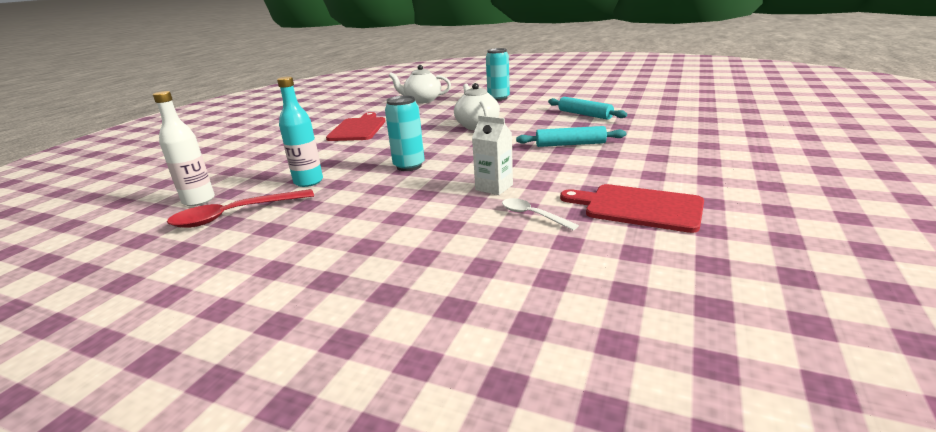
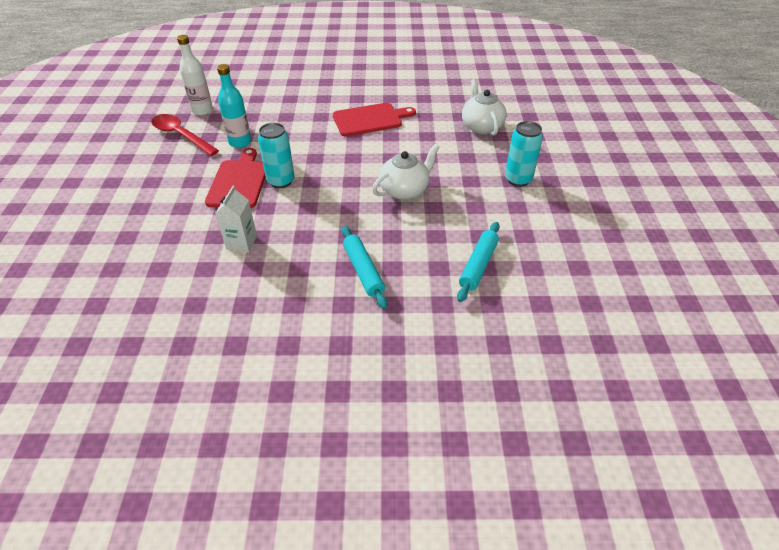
camera: 65 degrees right, 20 degrees up
(532, 215) = (189, 276): white spoon -> none
(638, 207) = (209, 340): red cutting board -> red cutting board (239, 182)

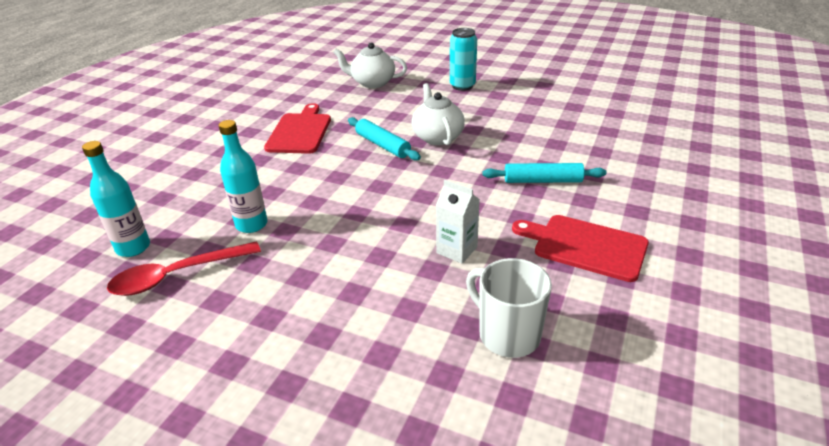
camera: 65 degrees left, 10 degrees down
(153, 290) = (507, 334): none -> white mug
(202, 110) = (133, 248): white bottle -> turquoise bottle
(239, 182) = (337, 237): red cutting board -> red cutting board (585, 246)
(281, 181) = (362, 206): turquoise can -> none
(478, 265) = (562, 126): turquoise rolling pin -> turquoise rolling pin (382, 145)

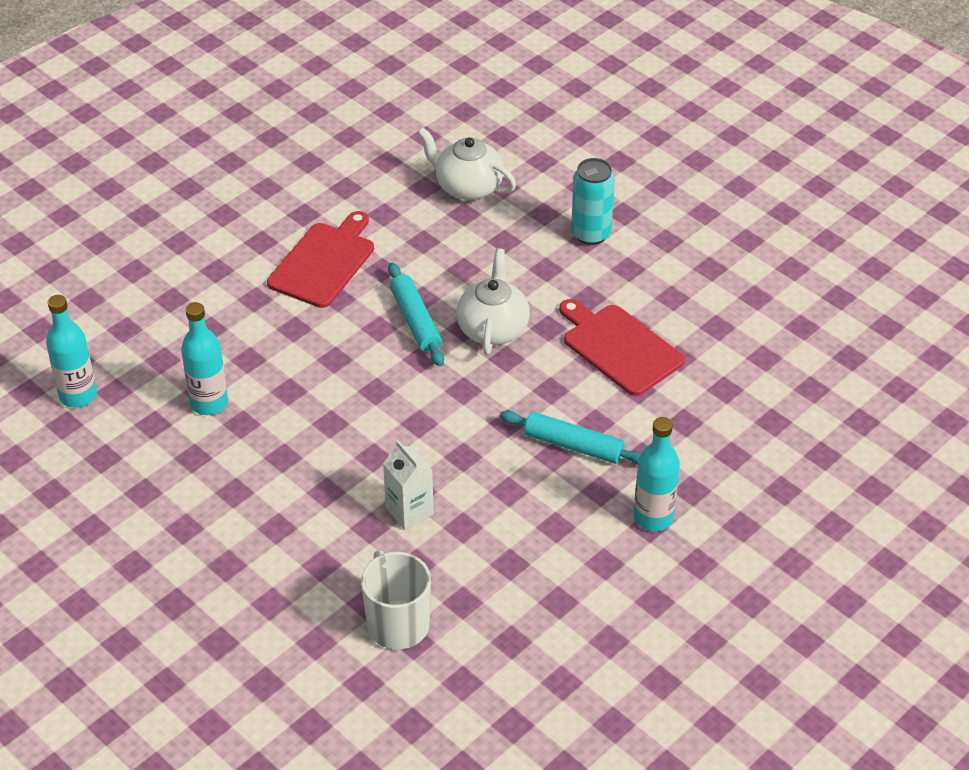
camera: 20 degrees right, 10 degrees up
(176, 276) = (112, 448): red spoon -> none
(585, 246) = (550, 553): red cutting board -> red cutting board (619, 347)
(635, 205) = (653, 517): none -> turquoise bottle

